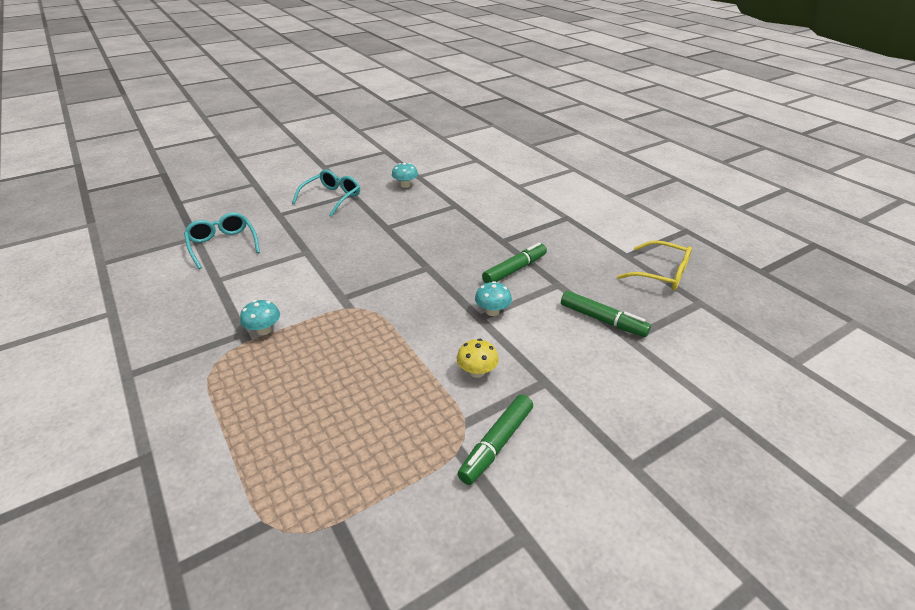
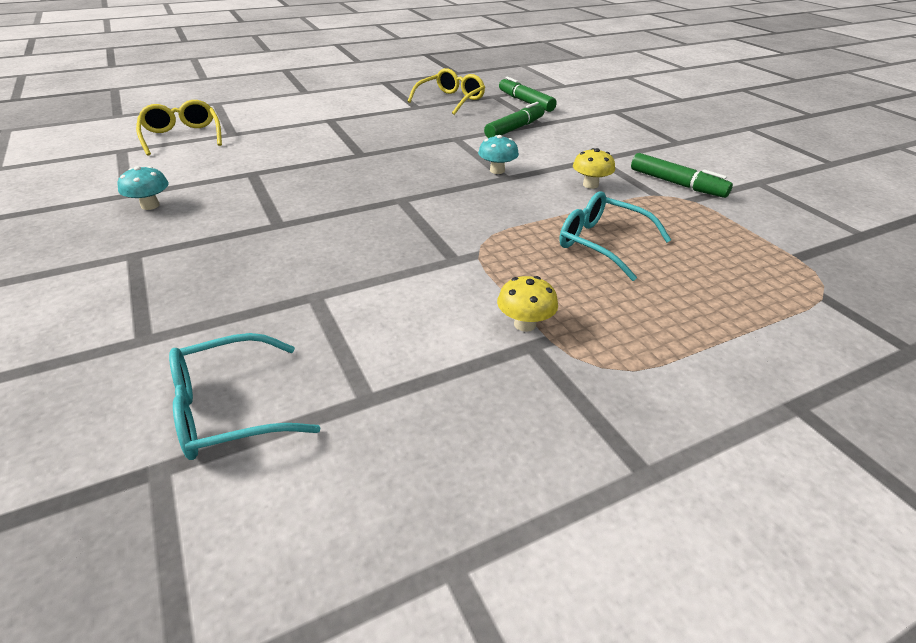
camera: 85 degrees left, 0 degrees up
(264, 330) = (525, 324): turquoise mushroom -> yellow mushroom
(332, 198) = (129, 275): turquoise glasses -> turquoise glasses (602, 243)
(505, 171) = (182, 136): none -> yellow glasses
(515, 270) = (424, 153): green marker -> green marker (525, 102)

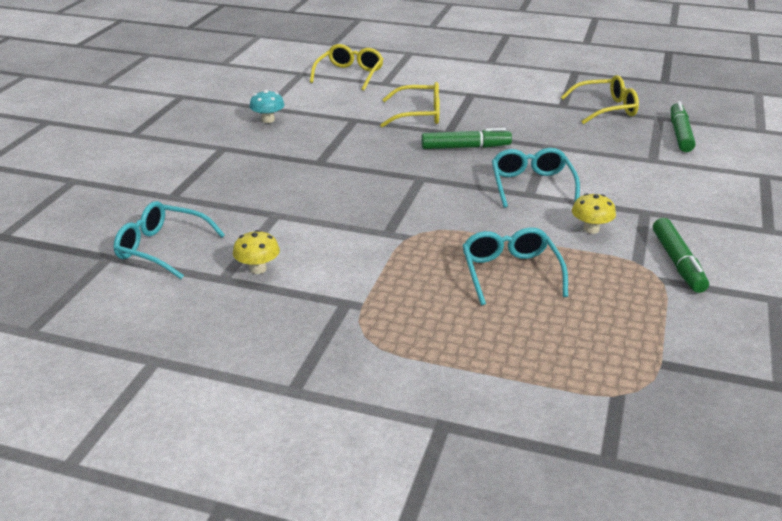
camera: 45 degrees right, 5 degrees down
(310, 149) = (418, 115): none -> yellow glasses
(497, 170) = (532, 185): turquoise mushroom -> turquoise glasses
(515, 129) = (617, 156): green marker -> green marker (465, 147)
(525, 324) = (362, 290): yellow mushroom -> yellow mushroom (258, 269)

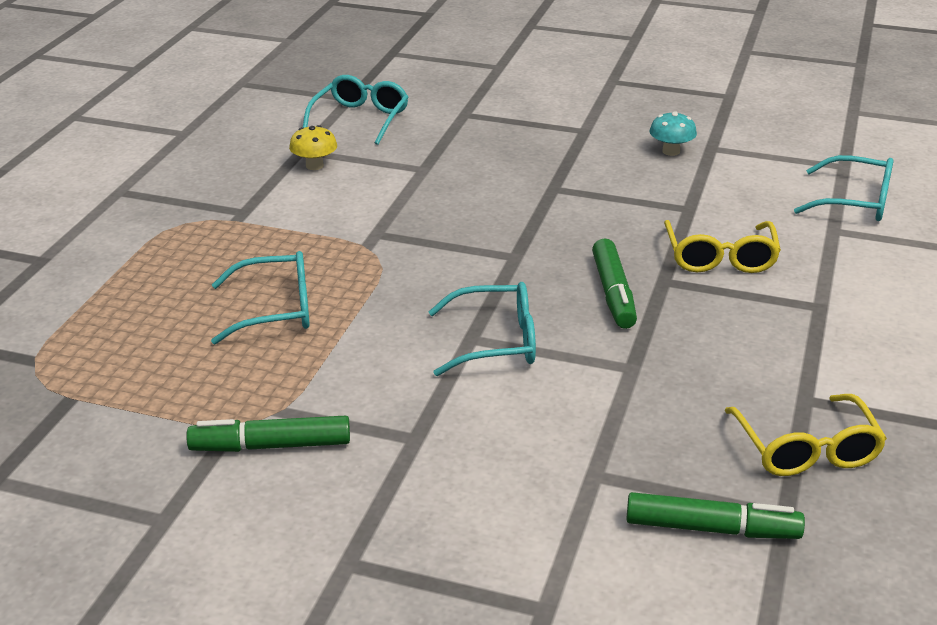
camera: 90 degrees right, 0 degrees up
(349, 75) = (855, 202): yellow glasses -> turquoise glasses
(591, 229) = (369, 381): yellow mushroom -> none

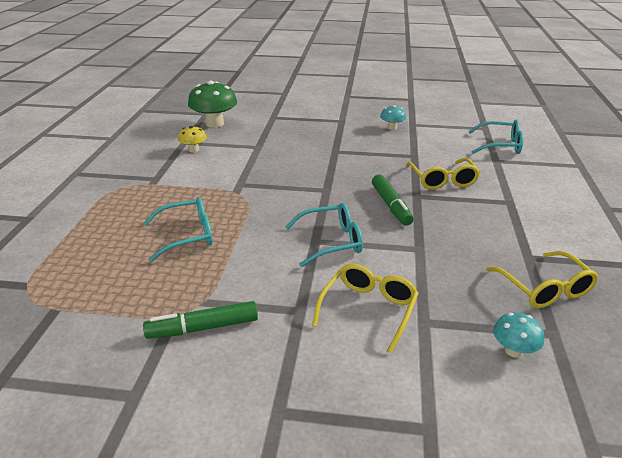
camera: 10 degrees left, 0 degrees up
(360, 119) = (214, 123): turquoise glasses -> green mushroom
(517, 449) = (368, 310): none -> yellow glasses
(712, 529) = (513, 350): green marker -> turquoise mushroom

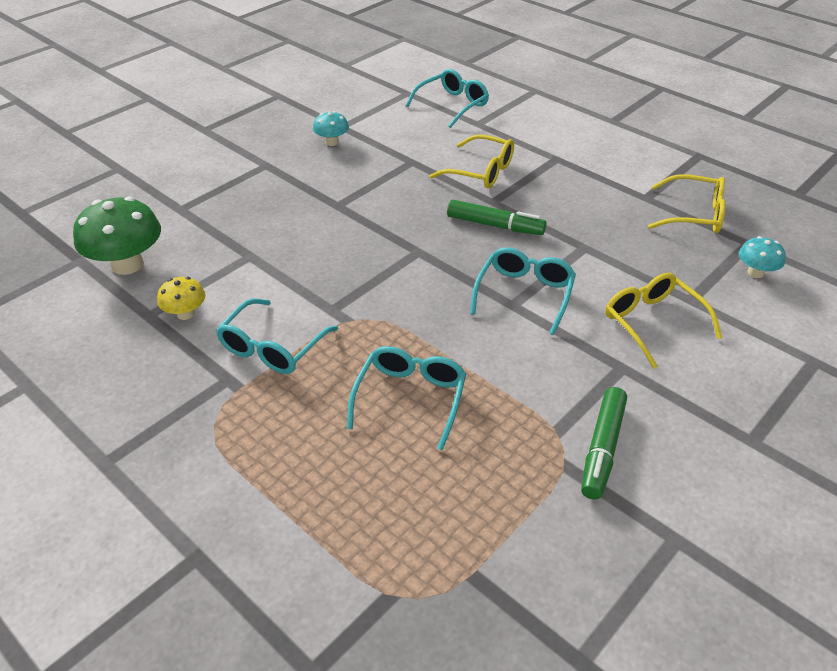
camera: 55 degrees left, 10 degrees up
(191, 180) = (272, 347): none -> turquoise glasses

